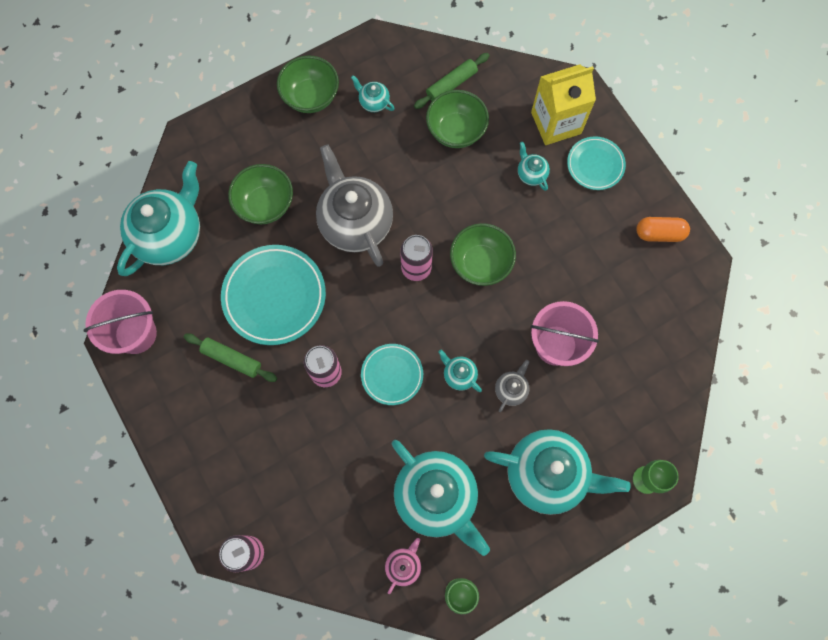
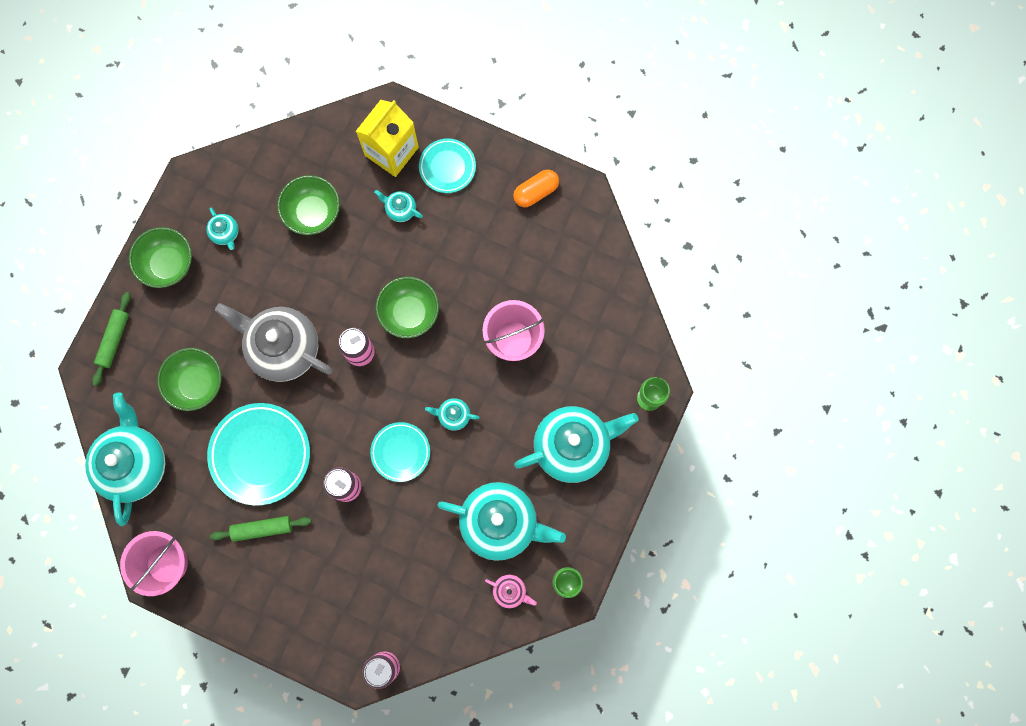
camera: 35 degrees left, 5 degrees up
(373, 102) = (225, 233): turquoise teapot -> turquoise teapot turned 120 degrees counterclockwise
(403, 565) = (510, 591): pink teapot -> pink teapot turned 120 degrees clockwise
(451, 84) = (281, 174): green rolling pin -> green rolling pin (114, 340)
(511, 389) = (502, 399): grey teapot -> none

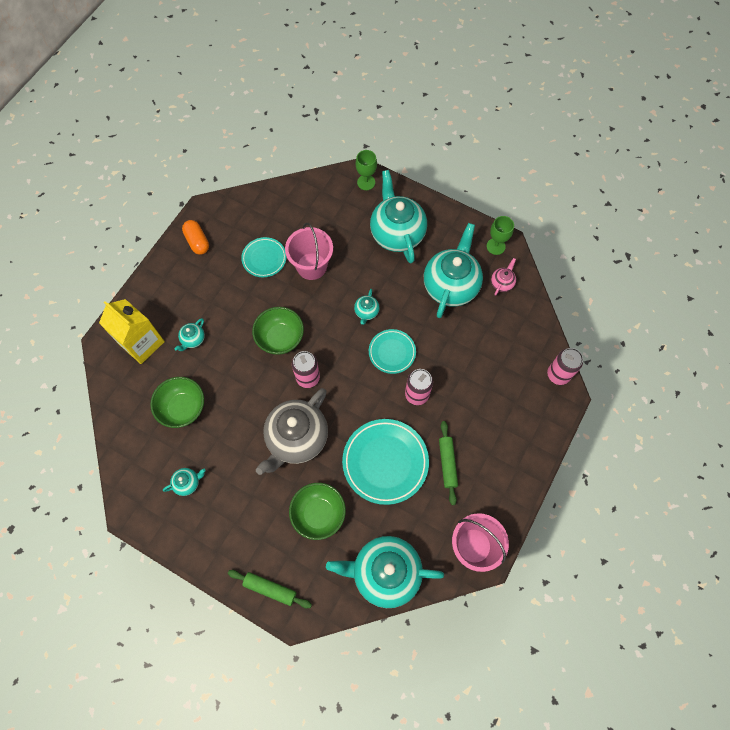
camera: 85 degrees left, 10 degrees down
(168, 264) = (207, 536): green bowl -> none
(447, 167) = (164, 302): turquoise plate -> turquoise plate (264, 258)

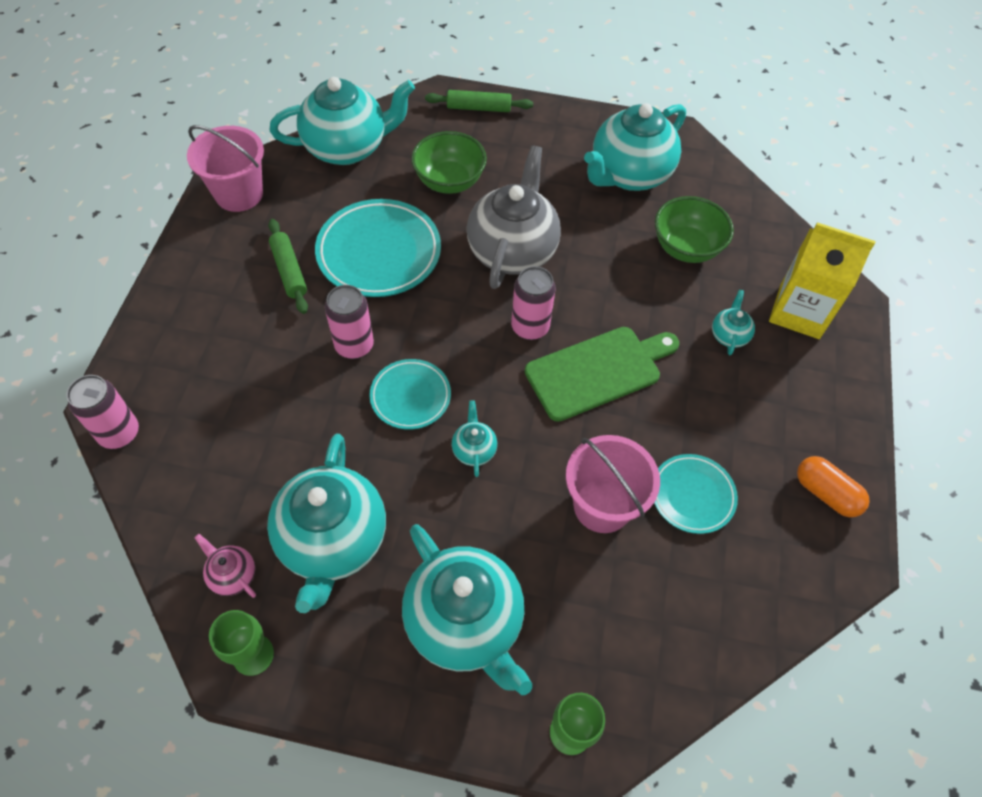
camera: 160 degrees right, 10 degrees down
(188, 483) = (629, 175): turquoise teapot -> turquoise teapot, size x2.33
(280, 338) = (598, 371): green bowl -> green cutting board
(502, 283) = (232, 575): pink teapot -> pink teapot turned 120 degrees clockwise

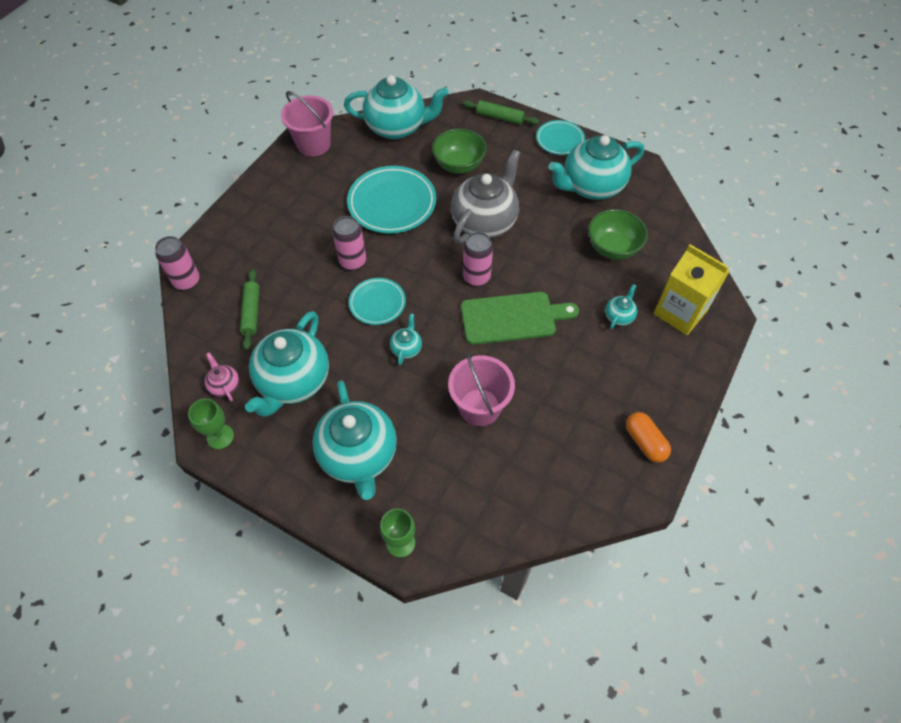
camera: 20 degrees right, 0 degrees up
(289, 271) = (328, 202): green rolling pin -> green rolling pin (251, 312)
(692, 495) = (546, 417): turquoise plate -> turquoise plate (560, 140)

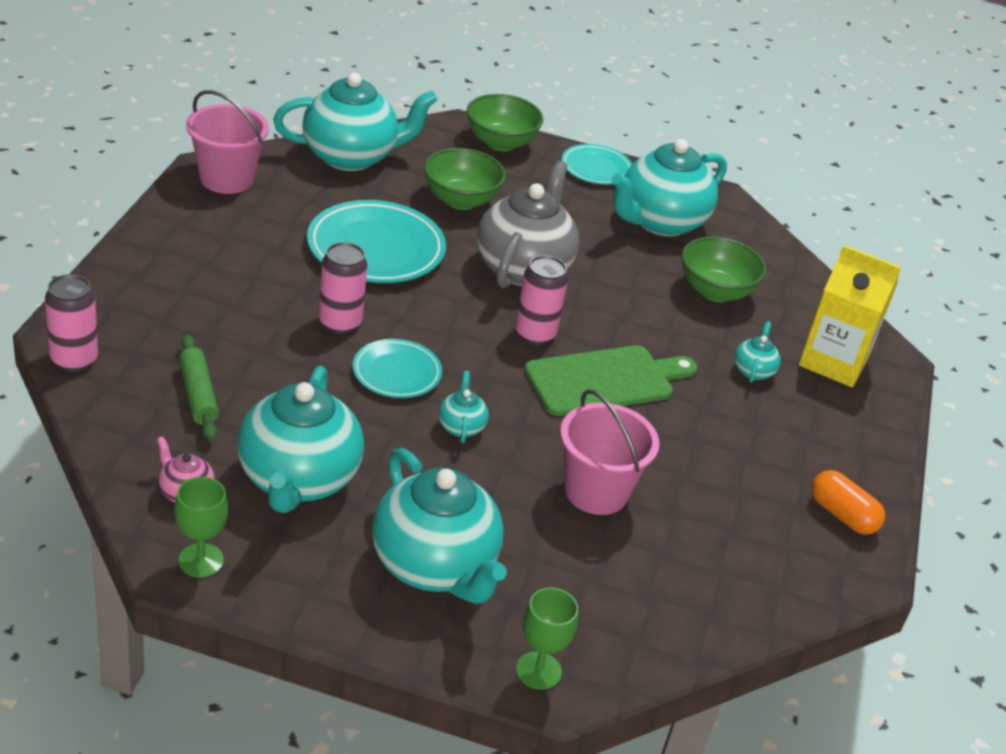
camera: 20 degrees left, 20 degrees down
(500, 117) = (500, 143): green rolling pin -> green bowl

